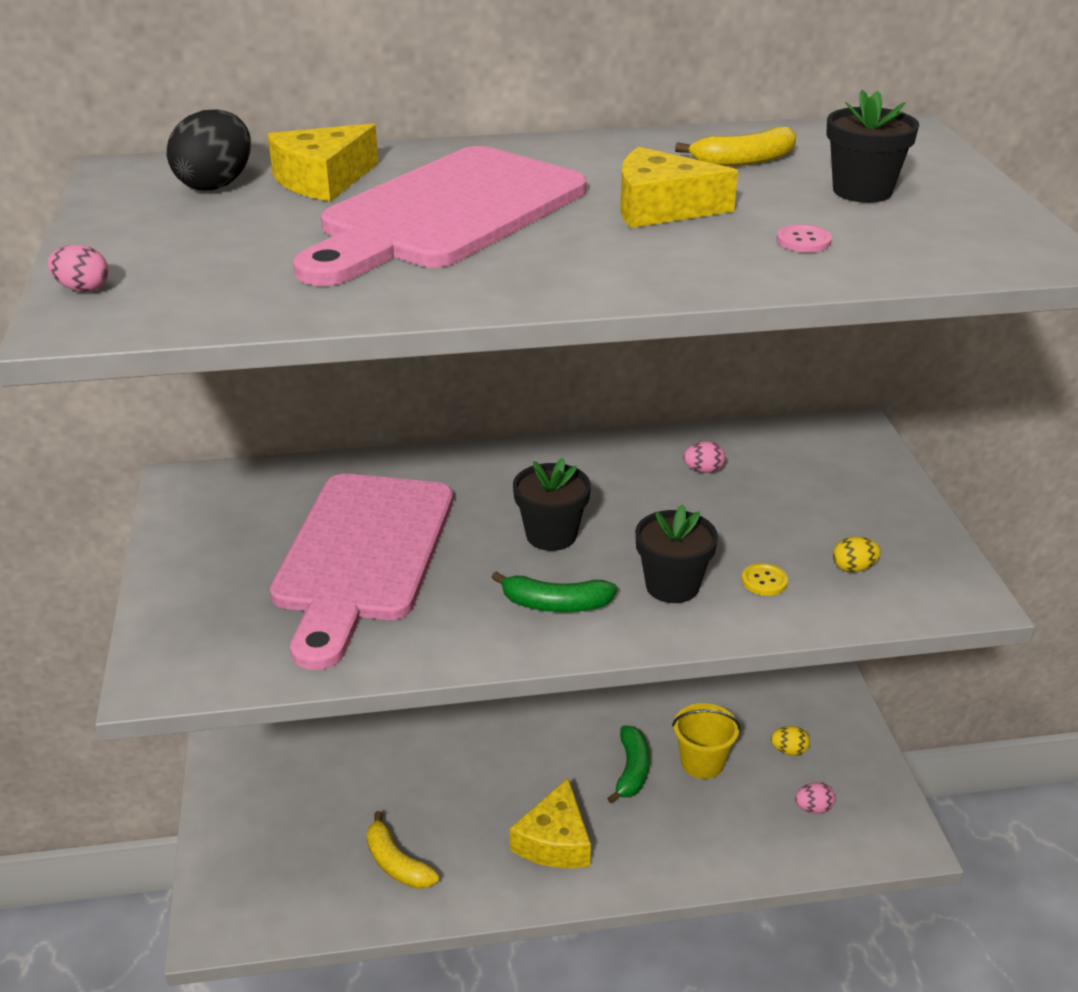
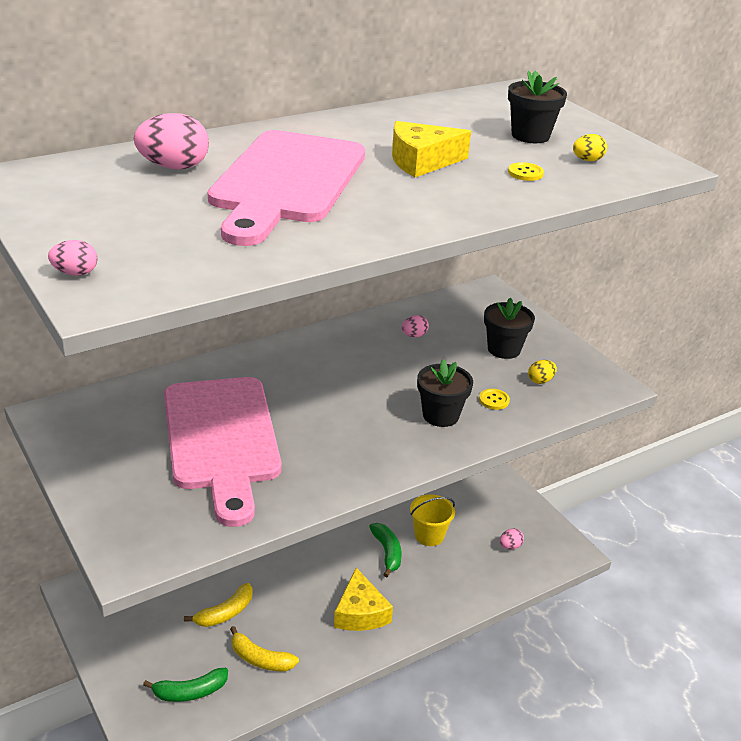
camera: 25 degrees left, 0 degrees up
(216, 185) = (96, 180): black egg -> none
(322, 180) = (174, 167): yellow cheese -> pink egg
(551, 535) = (343, 398): black flower pot -> black flower pot (504, 349)
(555, 604) = (374, 444): green banana -> green banana (190, 692)
(743, 161) = (443, 122): yellow banana -> yellow banana (225, 613)
(789, 751) = (478, 514): yellow egg -> yellow egg (587, 160)
(803, 241) = (525, 173): pink button -> yellow button

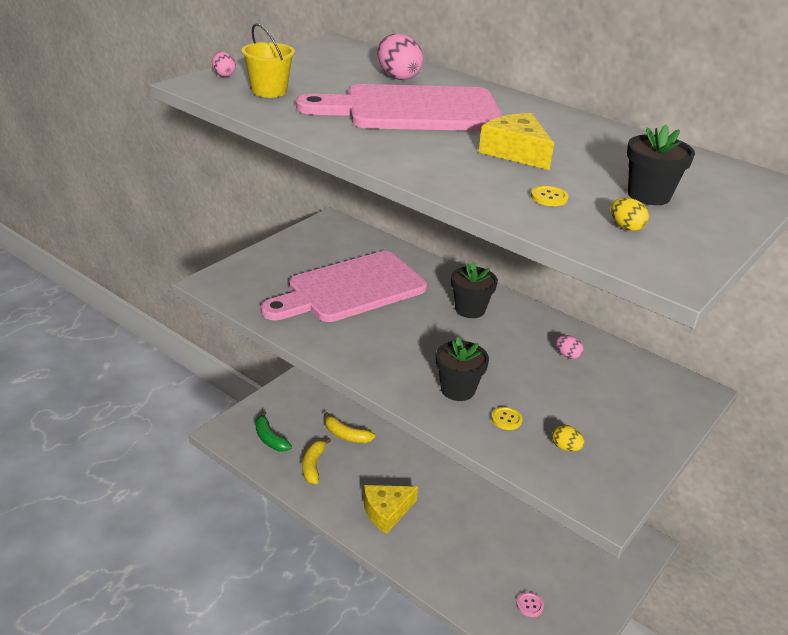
camera: 70 degrees right, 0 degrees up
(387, 552) = (463, 513): green banana -> none
(429, 535) = (503, 538): yellow bucket -> yellow bucket (269, 91)
(504, 349) = (598, 415): black flower pot -> black flower pot (470, 309)
(510, 546) = (529, 605): pink egg -> pink button

